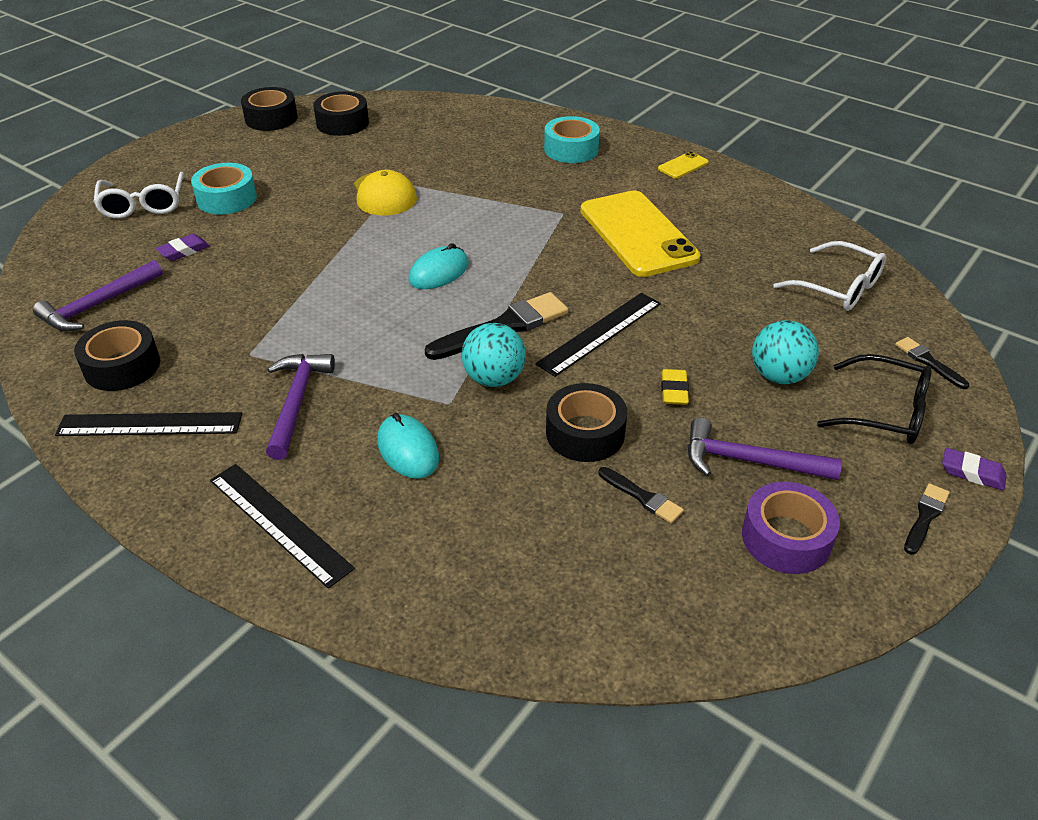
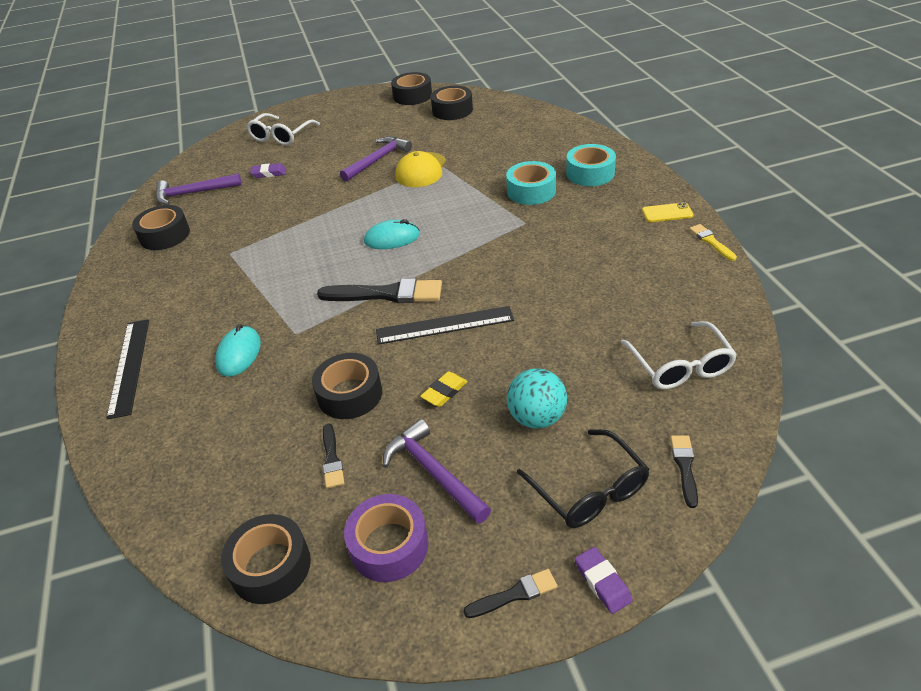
camera: 40 degrees right, 0 degrees up
(150, 424) = (139, 276): black ruler -> none
(226, 198) = (328, 145): turquoise tape -> turquoise tape (531, 191)
(297, 401) = (219, 294): purple hammer -> purple hammer (378, 160)
(494, 379) = (339, 328): turquoise ball -> none
(637, 234) = (562, 258): yellow phone -> none
(705, 616) = (271, 566): none -> black tape
(747, 179) = (711, 242): none -> yellow brush

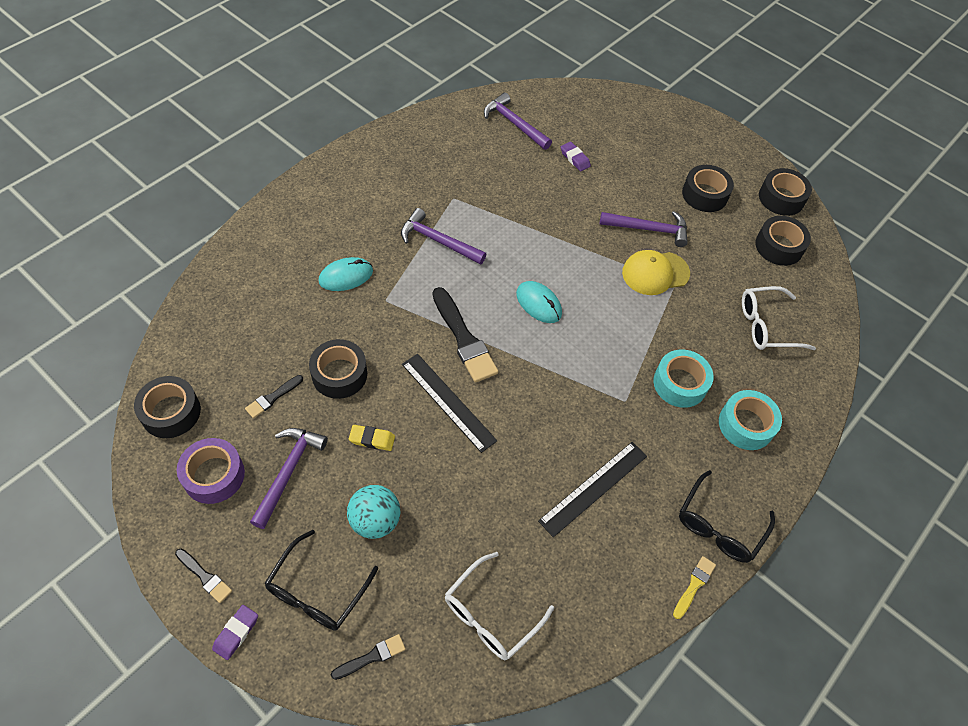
camera: 50 degrees right, 15 degrees up
(130, 366) = (301, 217): black ruler -> black ruler (594, 488)
(165, 235) = (450, 141): black tape -> black tape (704, 194)
(265, 277) = (437, 241): none -> purple hammer
(281, 136) = (637, 133): white glasses -> white glasses (766, 326)
(667, 213) = (719, 525): yellow phone -> black glasses

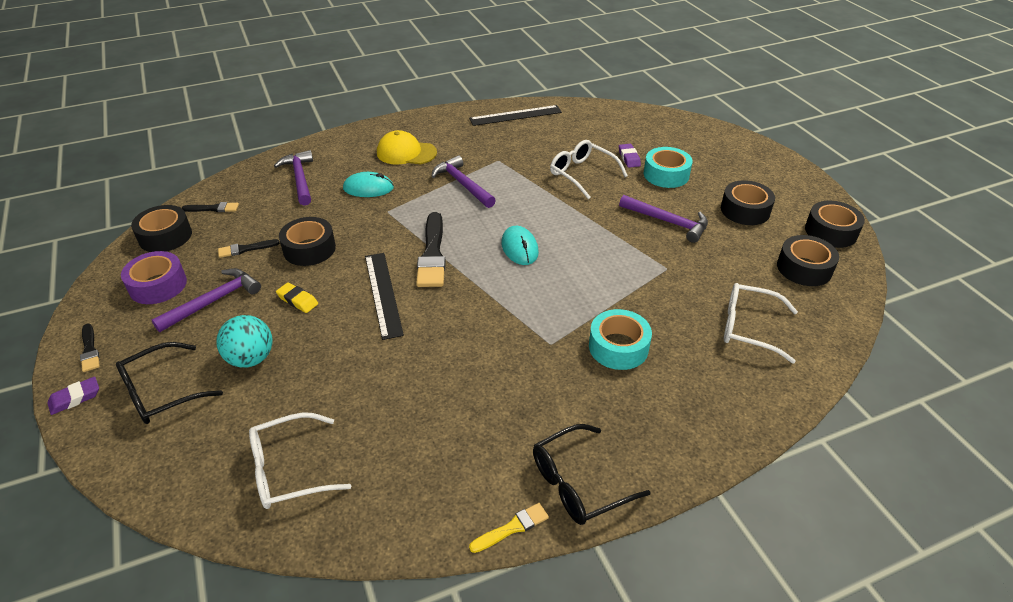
camera: 30 degrees right, 15 degrees down
(371, 657) = (160, 460): black brush -> black brush (213, 208)
(514, 123) = (589, 125): purple hammer -> purple hammer (300, 178)
(543, 193) = (582, 174): none -> white glasses
(594, 488) = (467, 403): black ruler -> black ruler (515, 115)
(655, 273) = (652, 255): yellow cap -> yellow cap (406, 153)
(746, 425) = (669, 404): turquoise tape -> turquoise tape (666, 175)

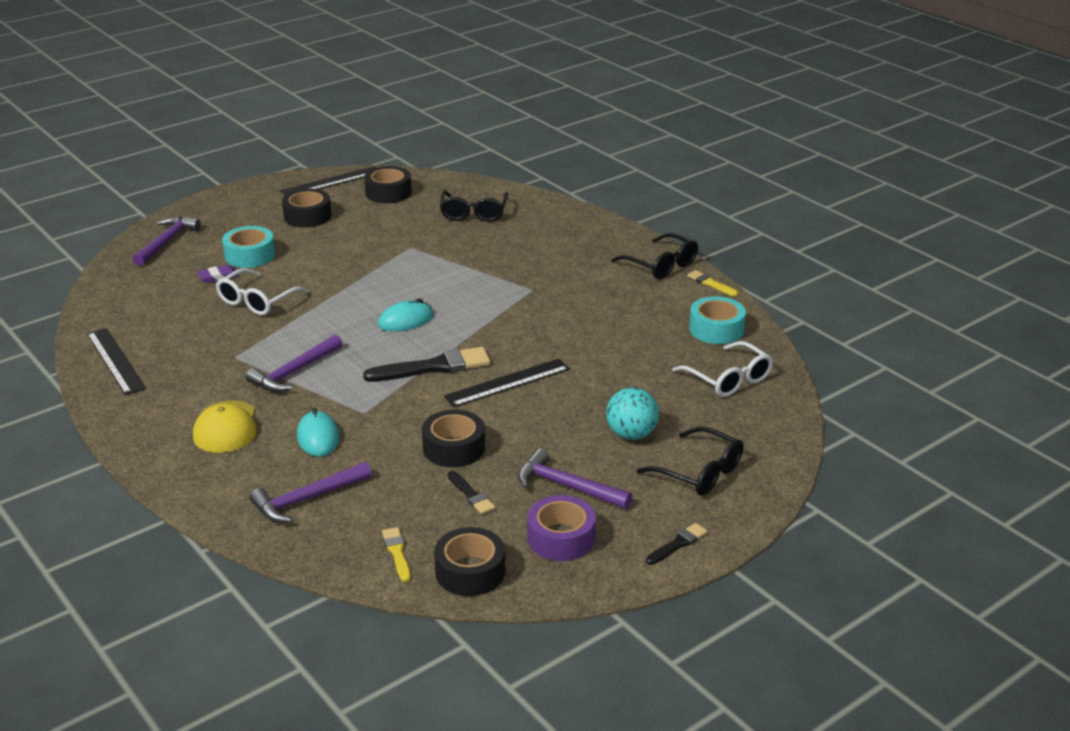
camera: 105 degrees left, 10 degrees down
(75, 398) = (738, 523): purple eraser -> none
(213, 208) = (397, 552): black brush -> yellow brush
(297, 300) = (540, 431): yellow eraser -> none
(618, 347) = (521, 261): turquoise tape -> turquoise tape (716, 329)
(668, 222) = (338, 250): purple hammer -> purple hammer (167, 242)
(749, 328) = (473, 213): white glasses -> black glasses
(831, 232) = (331, 182): black tape -> black ruler

